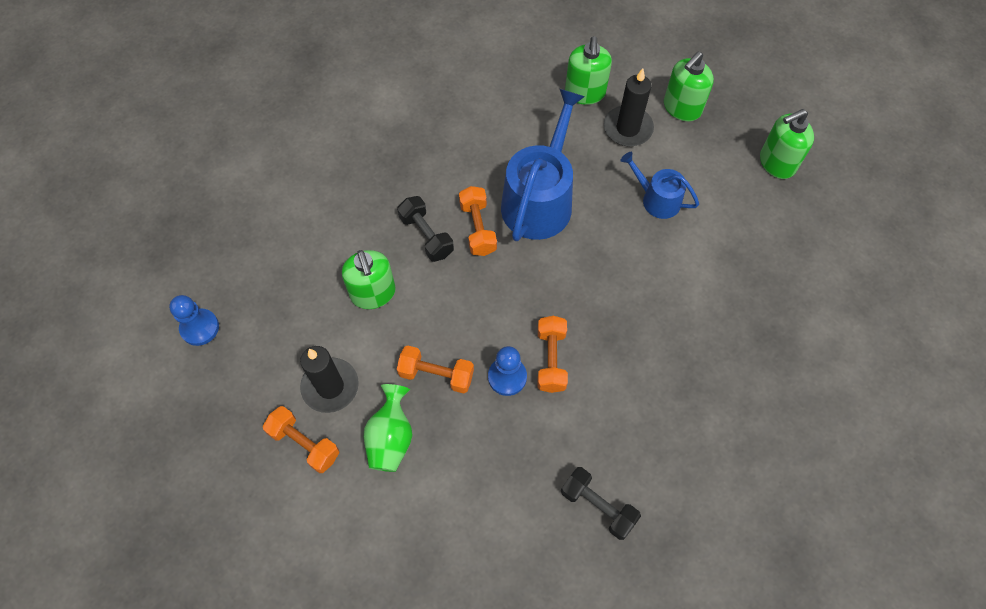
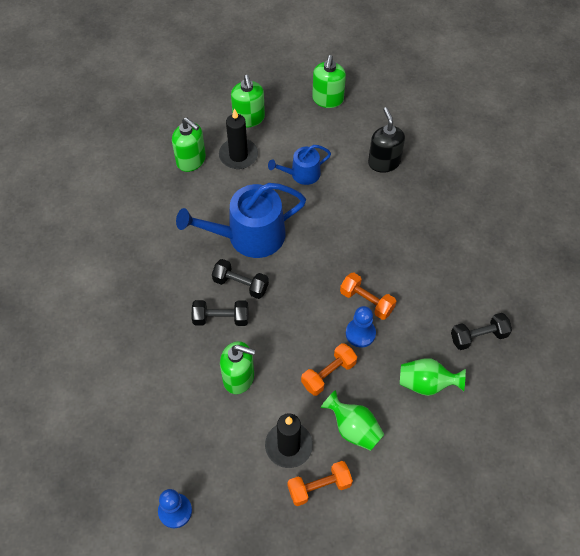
camera: 55 degrees left, 5 degrees down
(478, 228) = (240, 284): orange dumbbell -> black dumbbell
(496, 482) = (426, 384): none -> green vase
(540, 199) = (249, 236): blue watering can -> blue watering can turned 75 degrees counterclockwise
(745, 269) = (384, 162): none -> black soap dispenser

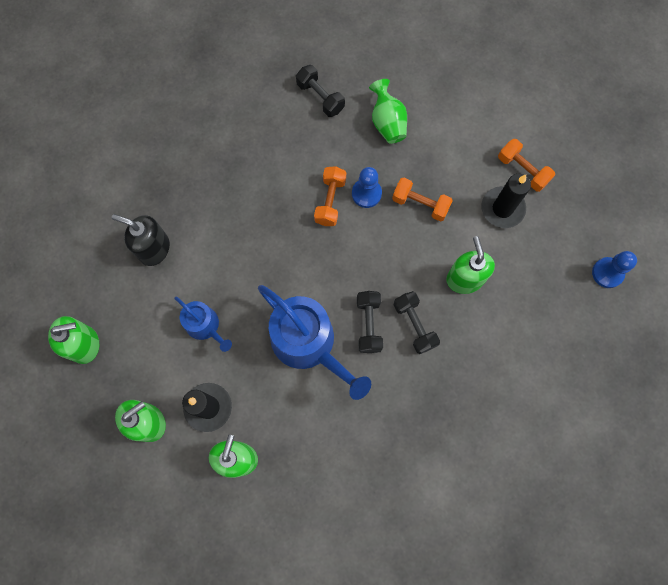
camera: 115 degrees left, 15 degrees up
(353, 429) = (459, 164): green vase -> none
(384, 162) = (154, 249): black soap dispenser -> black soap dispenser turned 60 degrees clockwise

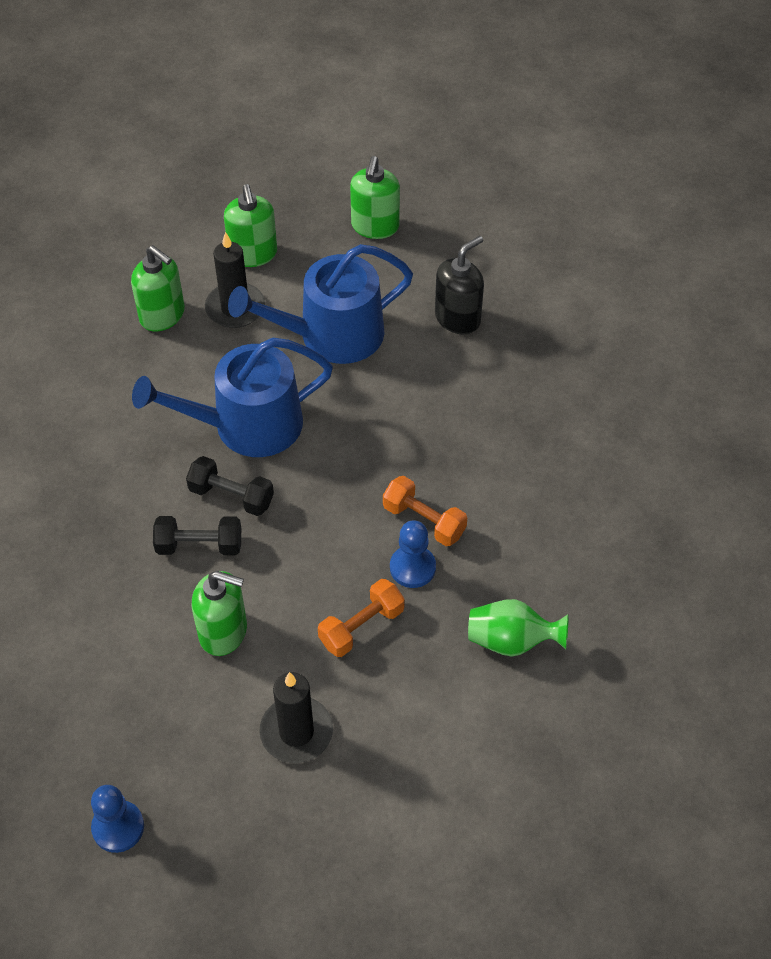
camera: 115 degrees right, 20 degrees down
(205, 326) = (331, 335): blue watering can -> blue watering can, size x1.85
(320, 97) = (594, 572): black dumbbell -> none
(522, 170) = (341, 792): orange dumbbell -> none

